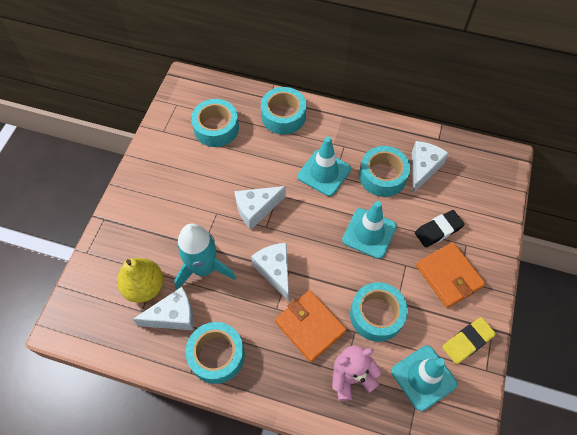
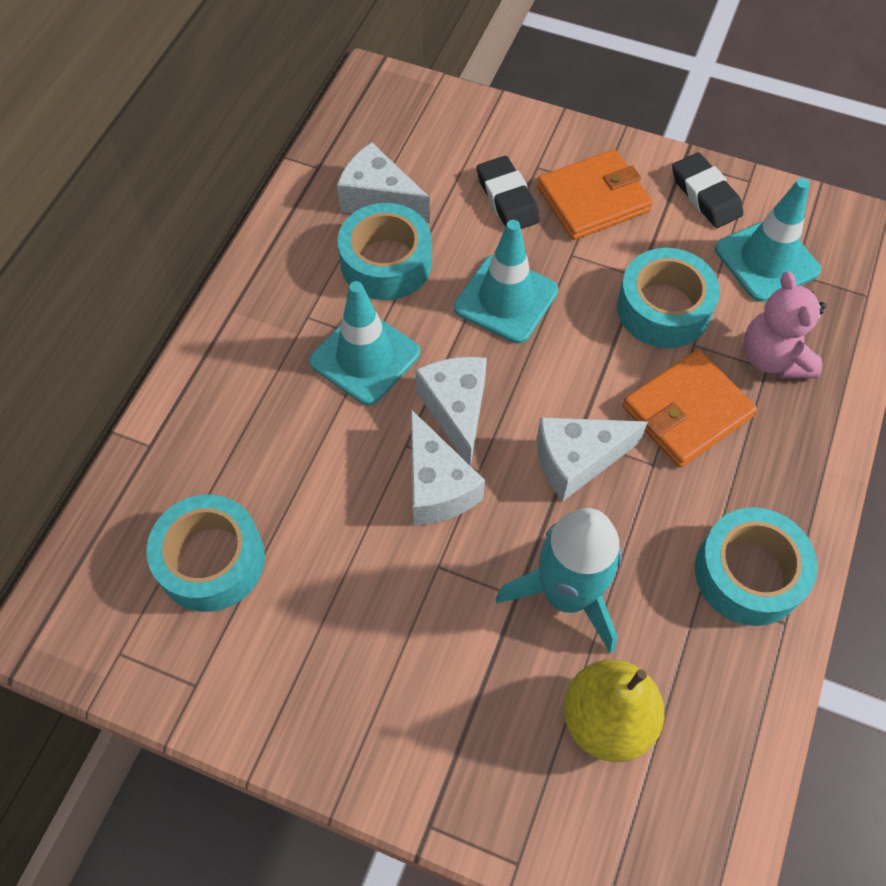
camera: 85 degrees left, 0 degrees up
(174, 316) = (672, 656): white cheese -> white cheese (456, 411)
(283, 116) = (207, 419): turquoise tape -> none
(467, 341) = (705, 195): yellow eraser -> black eraser

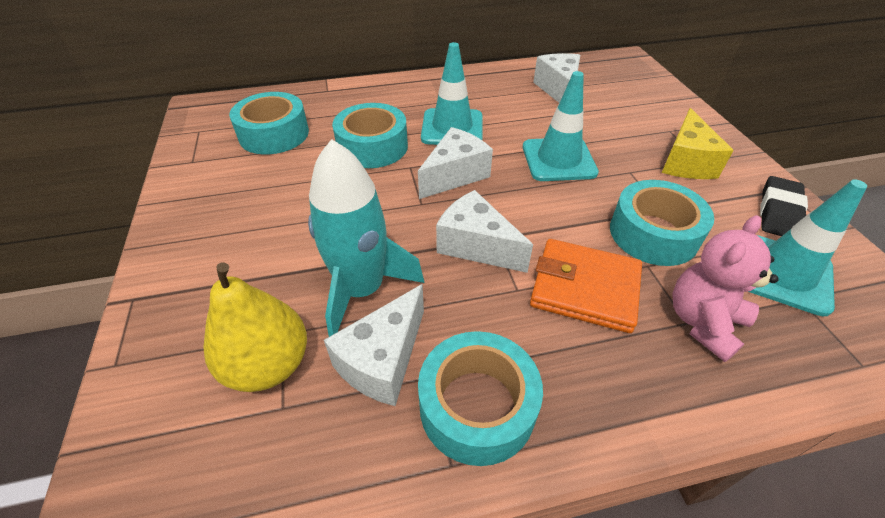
camera: 55 degrees right, 15 degrees down
(386, 262) = (522, 108): turquoise tape -> turquoise tape (372, 146)
(437, 486) = (393, 191): white cheese -> white cheese (383, 360)
(507, 199) = (629, 129): black eraser -> none
(593, 199) = (685, 162): orange wallet -> yellow cheese

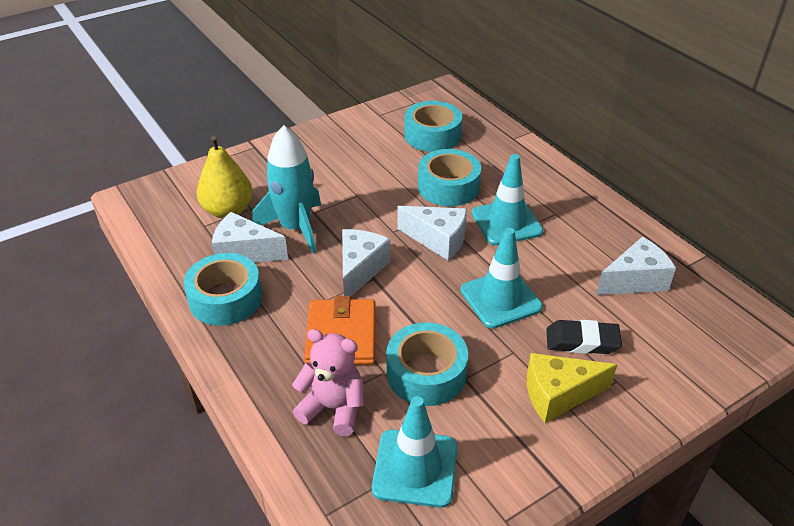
camera: 70 degrees right, 5 degrees down
(779, 212) = (511, 473): black eraser -> black eraser (582, 341)

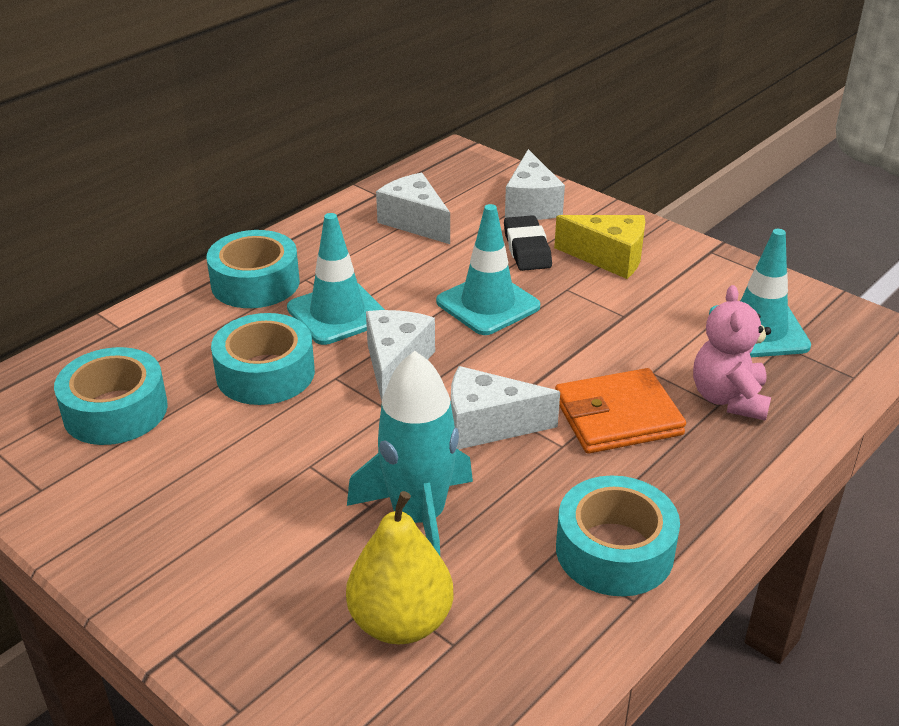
camera: 105 degrees left, 5 degrees down
(245, 252) = (503, 562): white cheese -> white cheese (531, 205)
(426, 373) = (635, 341): turquoise tape -> turquoise tape (255, 283)
(558, 395) = (609, 258): yellow cheese -> yellow cheese turned 45 degrees counterclockwise

